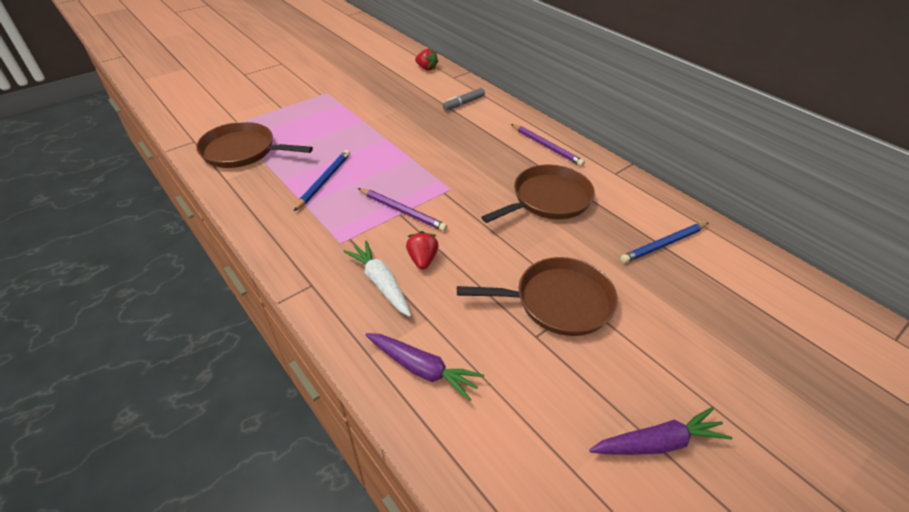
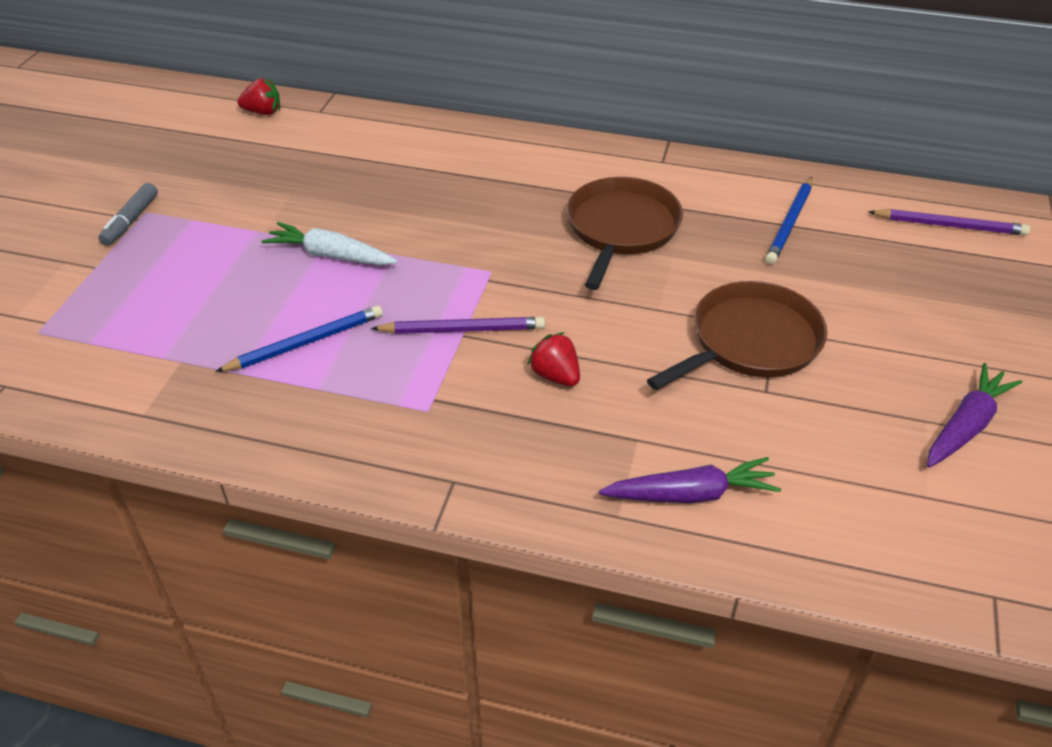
camera: 35 degrees left, 0 degrees up
(242, 151) = (115, 361): brown pan -> none
(324, 181) = (305, 343): blue pencil -> blue pencil turned 75 degrees clockwise
(381, 283) = (538, 430): white carrot -> white carrot (331, 255)
(463, 103) = (378, 145): grey marker -> grey marker (131, 221)
(546, 146) = (550, 161): purple pencil -> purple pencil (949, 226)

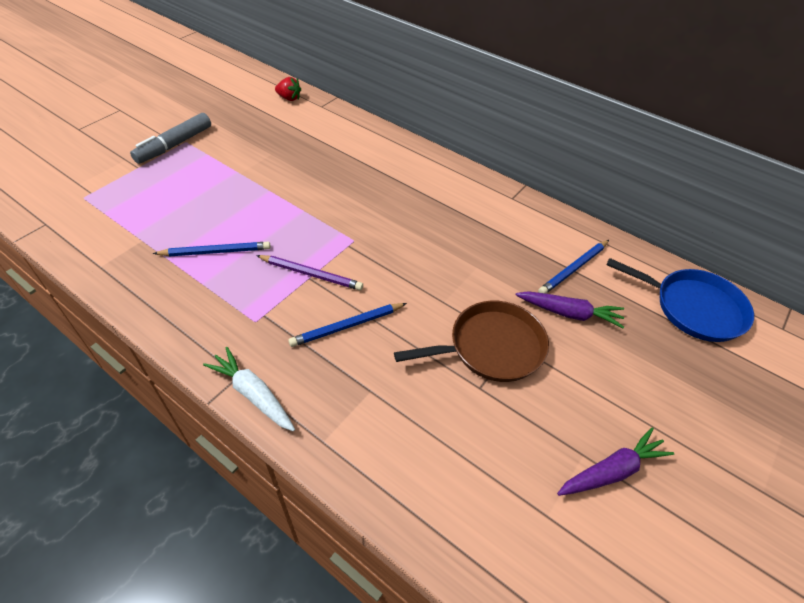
camera: 20 degrees right, 5 degrees up
(131, 221) = (174, 145): grey marker -> grey marker, size x1.58
(331, 255) = (267, 200): white carrot -> white carrot (253, 394)
(555, 376) = (347, 326): red strawberry -> blue pencil
(621, 229) = (455, 237): brown pan -> none
(691, 494) = (380, 445): purple carrot -> purple carrot (569, 313)
(949, 226) = (693, 308): purple pencil -> blue pan

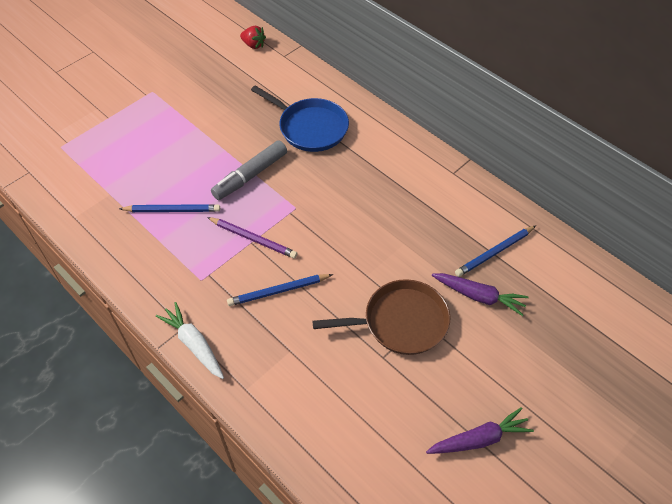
camera: 10 degrees right, 5 degrees up
(174, 145) = (142, 94): grey marker -> grey marker (250, 175)
(693, 308) = (598, 301): blue pan -> blue pan (310, 128)

